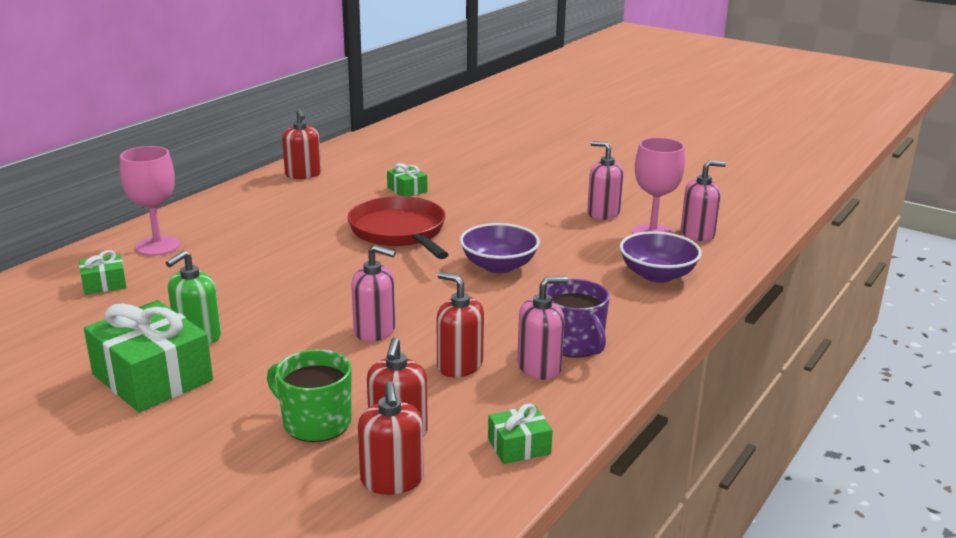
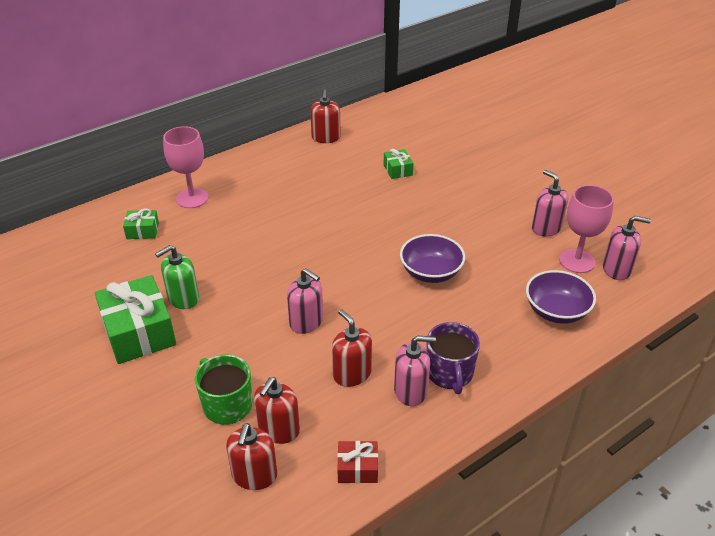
camera: 20 degrees right, 15 degrees up
(400, 232) = (371, 218): red pan -> none
(519, 446) = (357, 468): green gift -> red gift

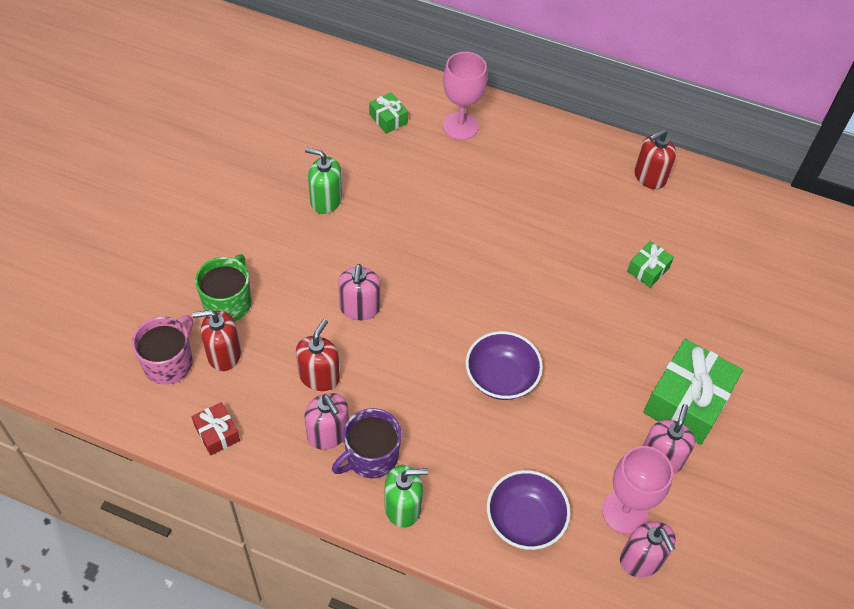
camera: 55 degrees right, 15 degrees up
(139, 332) = (267, 194): green gift -> green gift (687, 401)
(254, 475) = (169, 362): red soap dispenser -> pink mug
(507, 373) = (403, 507): none -> green soap dispenser

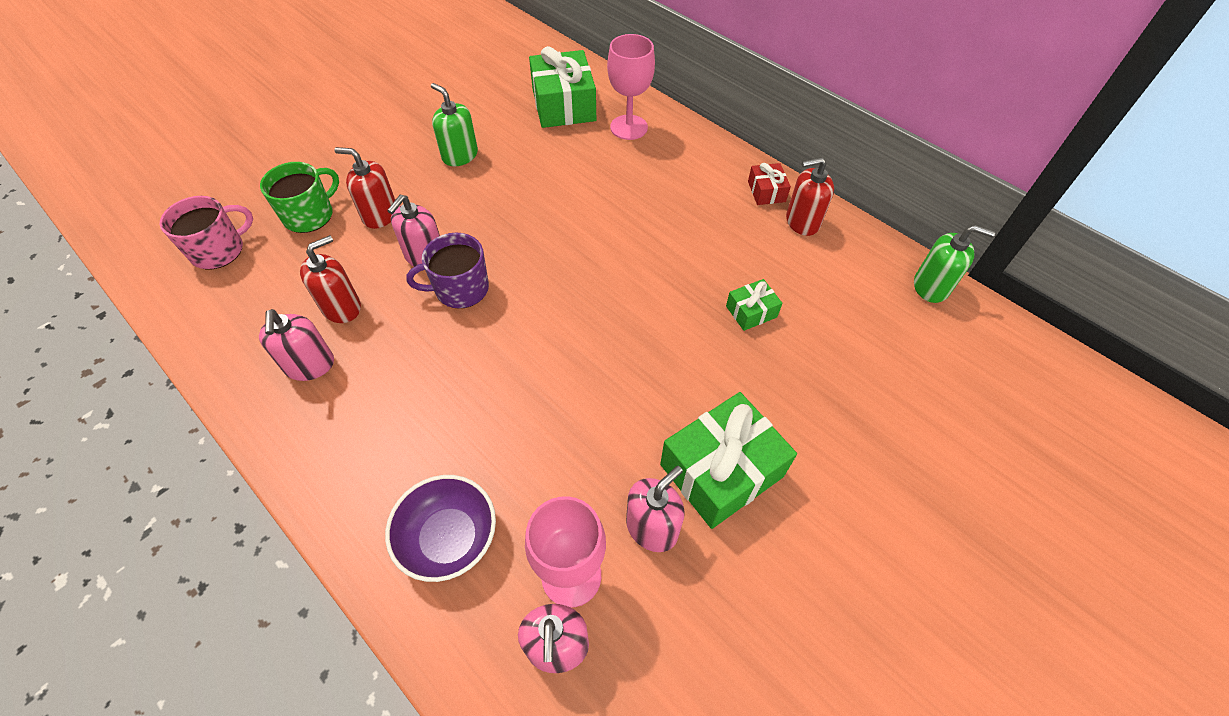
camera: 25 degrees right, 0 degrees up
(217, 433) = (209, 328): red gift -> red gift (766, 191)
(223, 354) = (271, 258): red soap dispenser -> red soap dispenser (380, 215)
(371, 456) = (334, 403): purple mug -> purple mug (460, 289)
(388, 119) = (563, 105): green gift -> green gift, size x2.03
(403, 507) = (329, 470): green soap dispenser -> green soap dispenser (931, 287)
(501, 377) = (522, 370): purple bowl -> none

